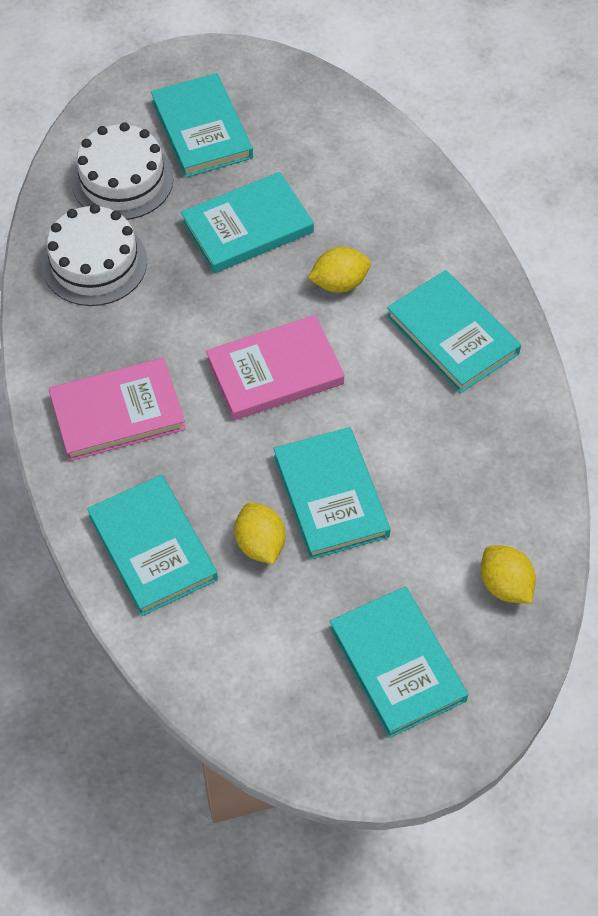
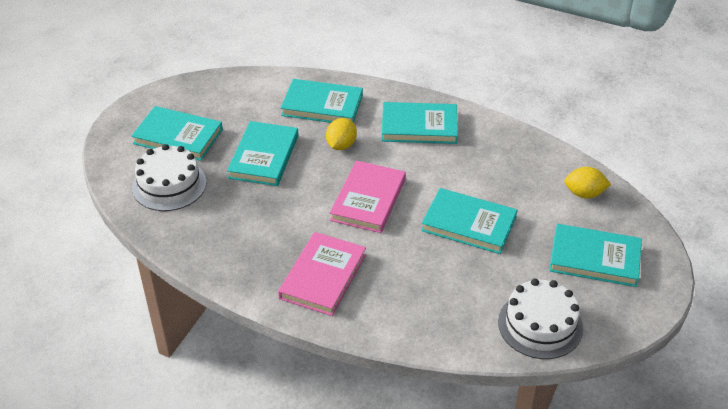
camera: 50 degrees left, 15 degrees down
(94, 263) = (210, 228): white cake -> white cake (540, 325)
(152, 548) = (428, 313): turquoise book -> turquoise book (322, 105)
(260, 544) = (471, 268): yellow lemon -> none

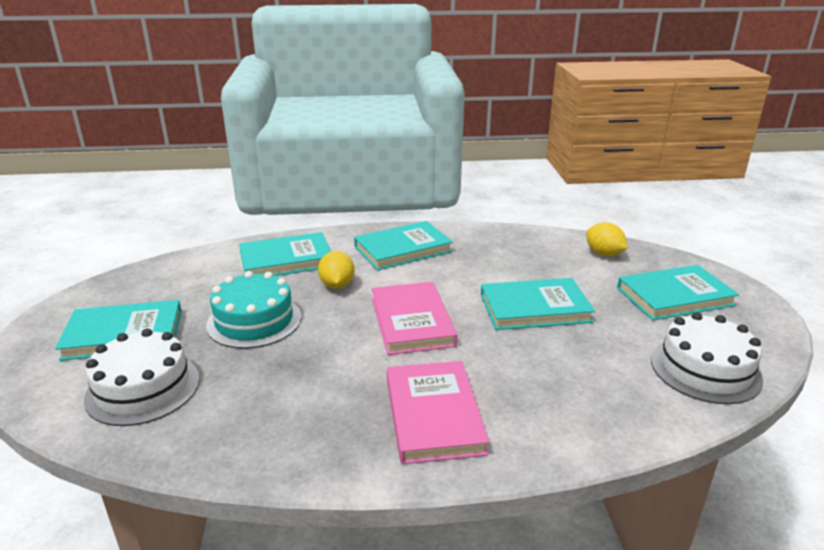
camera: 30 degrees left, 15 degrees down
(263, 156) = (254, 321): turquoise book -> turquoise cake
(584, 194) = (603, 254): yellow lemon -> yellow lemon turned 75 degrees clockwise

